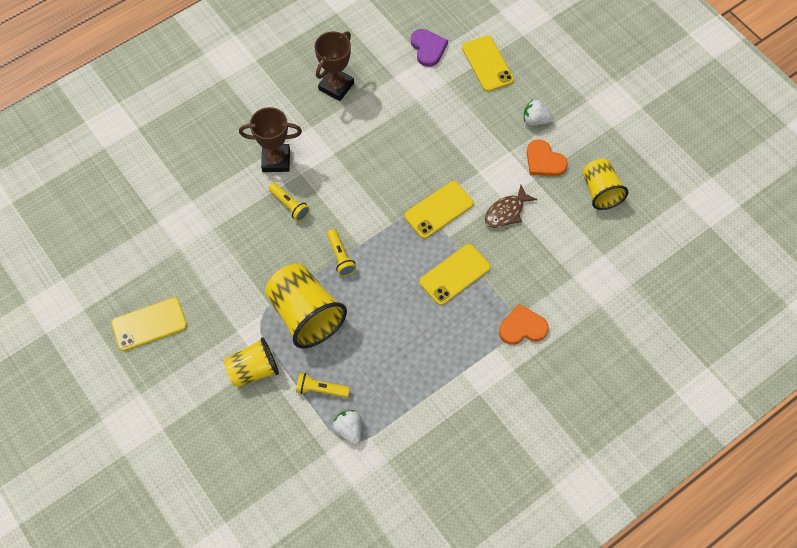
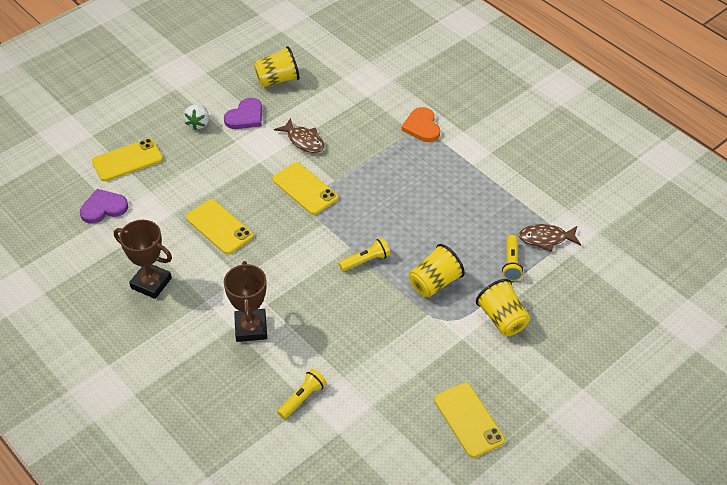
camera: 95 degrees left, 15 degrees down
(289, 205) = (308, 309): yellow flashlight -> yellow flashlight (302, 398)
(305, 314) = (434, 283): yellow cup -> yellow cup, size x0.64
(349, 429) = (546, 239): white strawberry -> brown fish
(455, 274) = (375, 174): yellow phone -> yellow phone (219, 227)
(544, 161) = (245, 116): orange heart -> purple heart

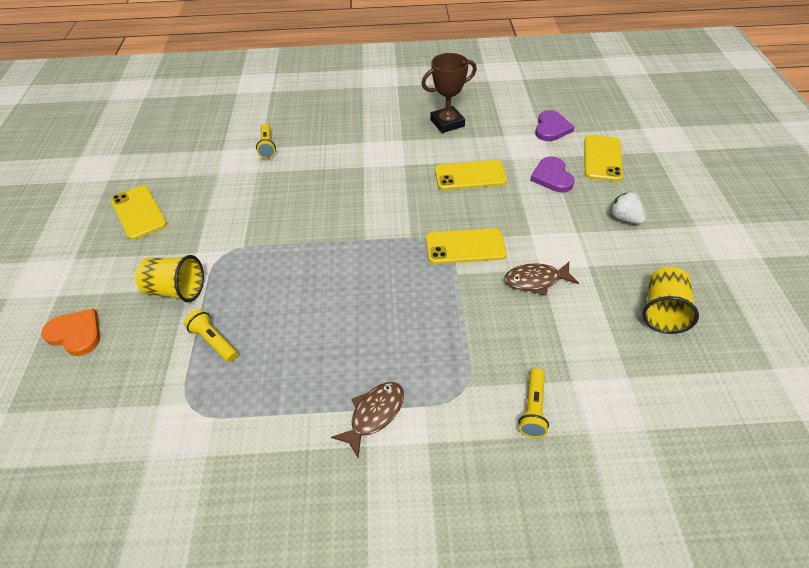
camera: 130 degrees right, 0 degrees up
(245, 116) = (611, 255): purple heart -> purple heart (552, 177)
(251, 328) = (352, 149): brown trophy -> none
(366, 261) = (339, 240): yellow flashlight -> yellow flashlight (533, 409)
(422, 127) = (472, 401): orange heart -> orange heart (76, 334)
(434, 283) = (264, 270): yellow cup -> none
(469, 420) = (138, 212): yellow phone -> yellow phone turned 45 degrees clockwise
(546, 239) = (201, 396): brown fish -> brown fish (374, 414)

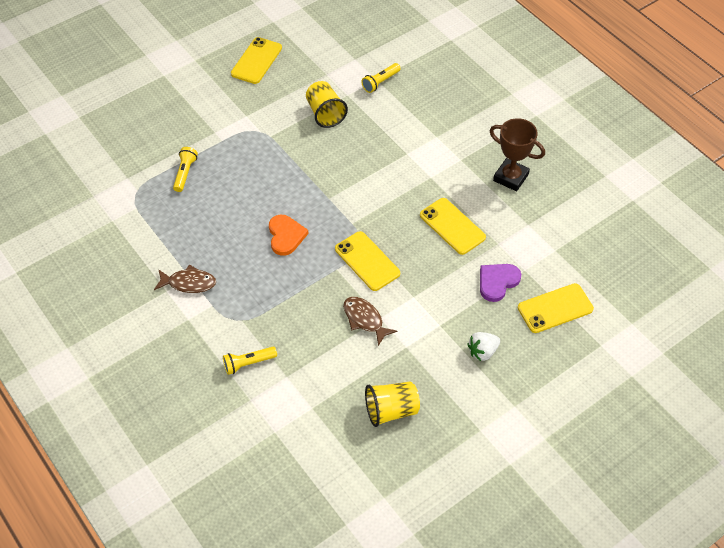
camera: 55 degrees right, 5 degrees up
(76, 334) = (144, 106): orange heart -> orange heart (286, 236)
(176, 290) = (208, 128): yellow cup -> yellow cup (325, 114)
(551, 128) = (569, 254): purple heart -> none
(624, 218) = (482, 352): white strawberry -> white strawberry turned 135 degrees counterclockwise

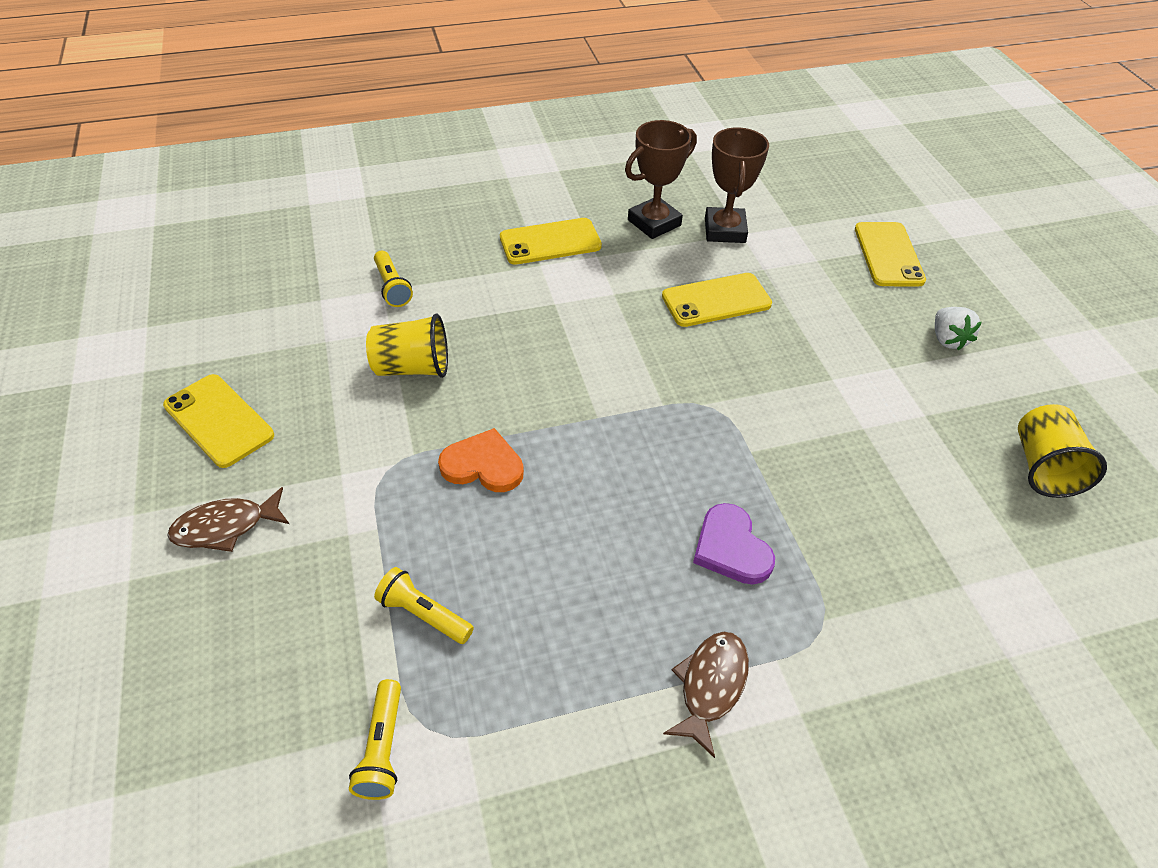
camera: 70 degrees left, 5 degrees down
(248, 363) = (926, 636): yellow flashlight -> yellow flashlight (382, 748)
(286, 236) = (654, 497): orange heart -> orange heart (483, 465)
(364, 319) = (863, 447): brown fish -> brown fish (225, 527)
(367, 261) = (748, 409): yellow phone -> yellow phone (550, 242)
(497, 282) = (830, 289): purple heart -> purple heart (731, 548)
(526, 215) = (725, 230): none -> brown trophy

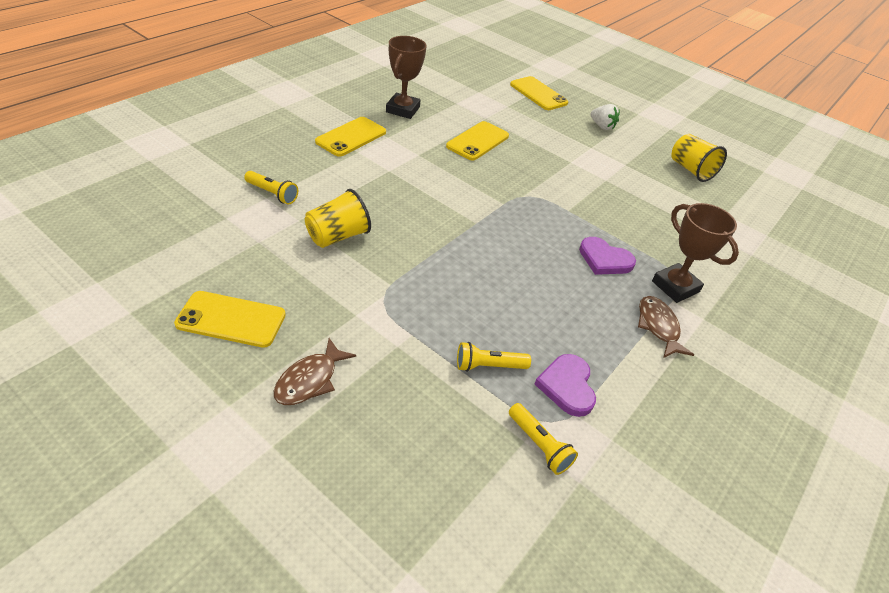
camera: 40 degrees left, 5 degrees down
(483, 465) = (439, 273): orange heart -> none
(493, 695) = (567, 386): none -> purple heart
(725, 230) = (446, 103): brown trophy -> brown trophy (675, 286)

